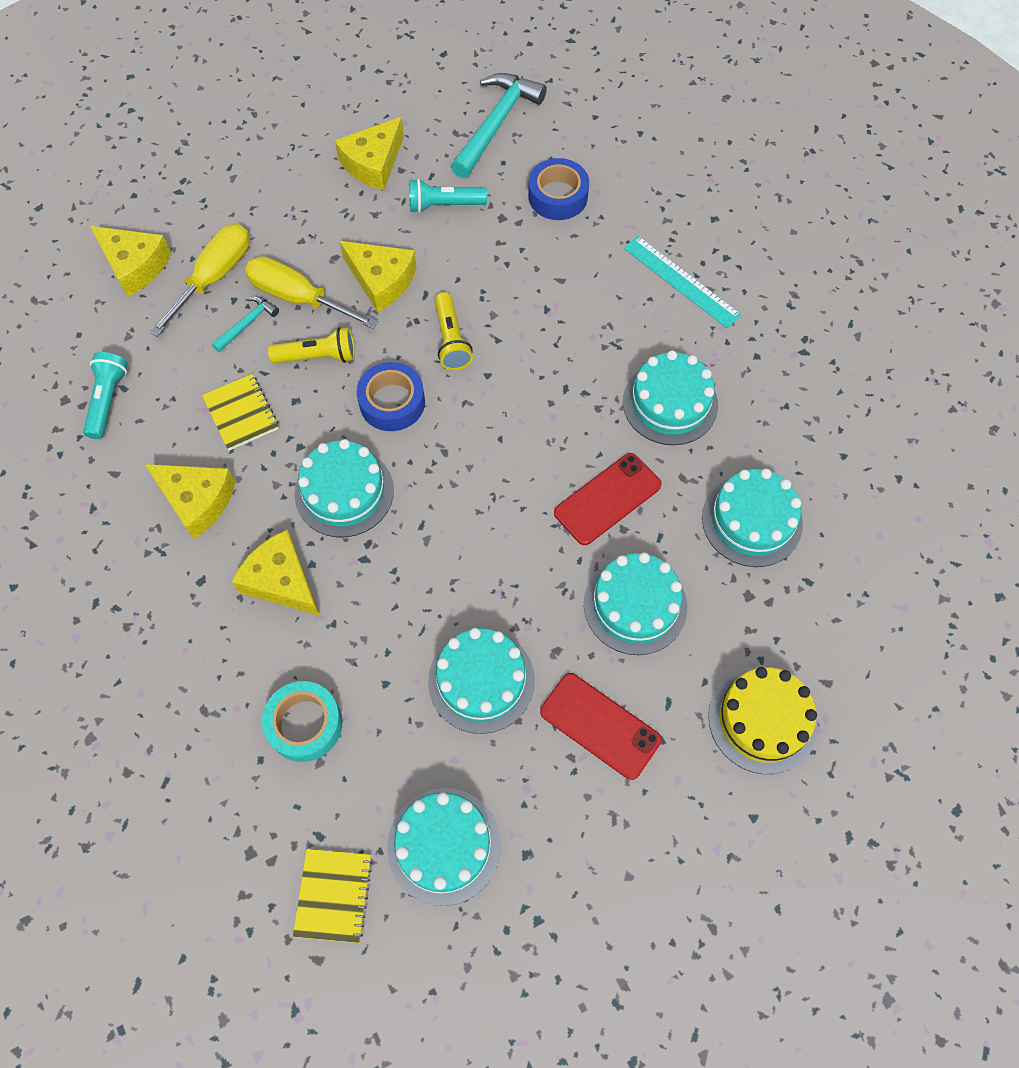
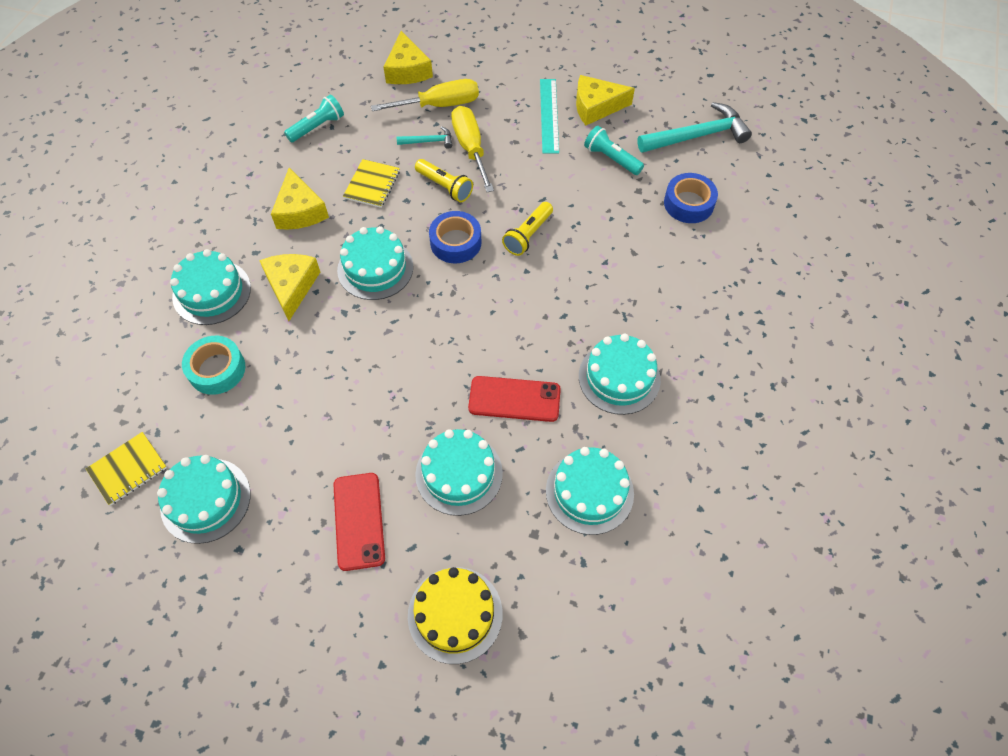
camera: 45 degrees right, 5 degrees down
(381, 280) = (526, 173): yellow cheese -> none
(481, 680) = (326, 433): turquoise cake -> turquoise cake (212, 292)
(681, 281) = (712, 312): turquoise ruler -> turquoise ruler (549, 115)

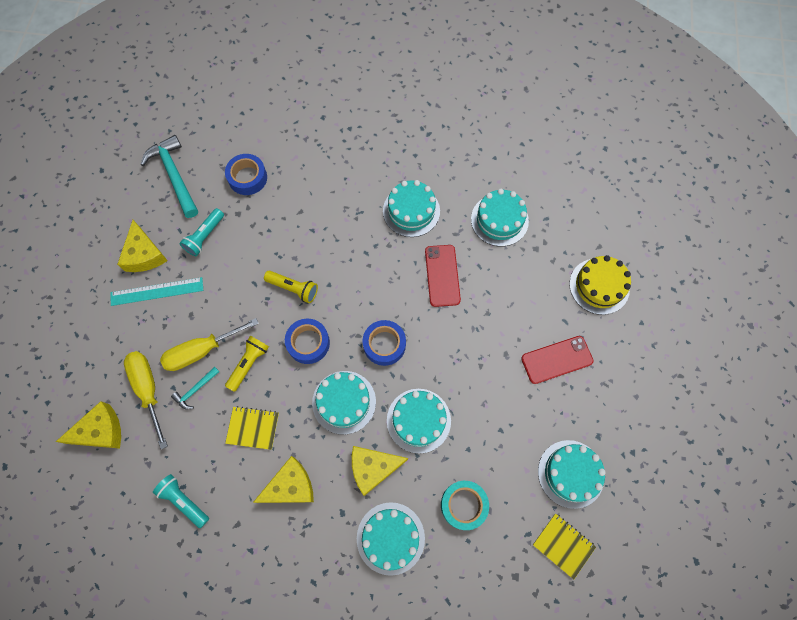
camera: 100 degrees left, 10 degrees up
(428, 141) = (196, 390): turquoise hammer -> turquoise hammer turned 120 degrees counterclockwise
(434, 318) = (384, 344): none -> blue tape
(459, 473) = (506, 302): turquoise cake -> turquoise cake (418, 420)

